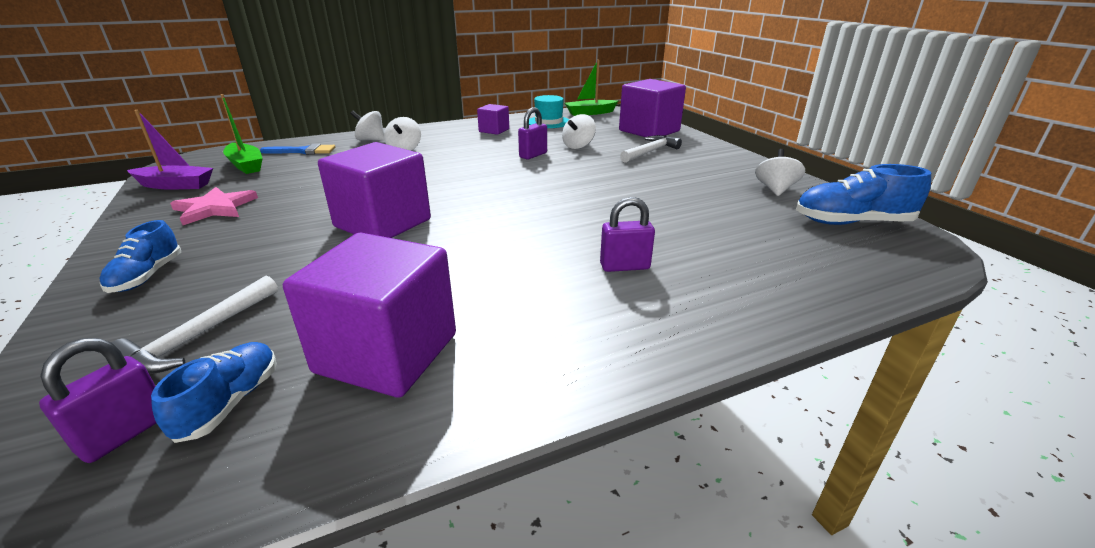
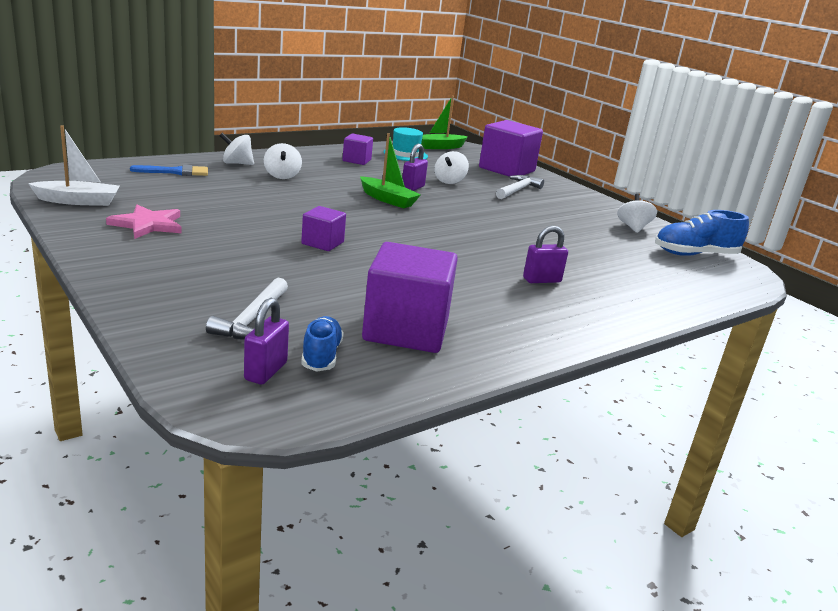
camera: 15 degrees left, 5 degrees down
(147, 276) = (155, 278): blue shoe -> none
(175, 185) = (78, 201): purple boat -> white boat
(246, 165) = (130, 184): green boat -> green boat (387, 199)
(383, 223) = (322, 243): purple cube -> purple cube, size x0.52

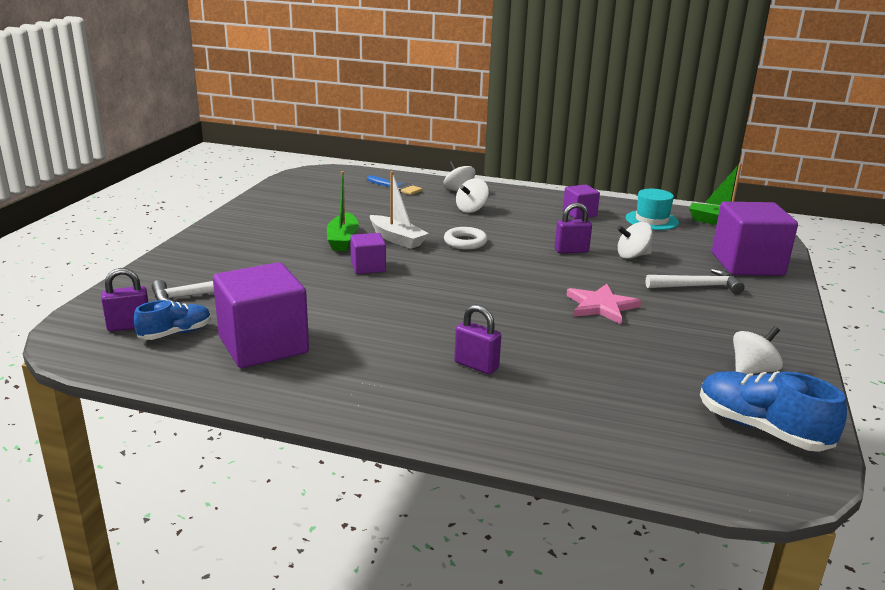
camera: 55 degrees right, 0 degrees up
(78, 201) = (286, 191): white boat -> white boat (397, 239)
(148, 224) = (288, 218): pink star -> pink star (601, 306)
(339, 202) = (465, 242): none -> white ring
(387, 199) = (516, 253): green boat -> green boat (342, 240)

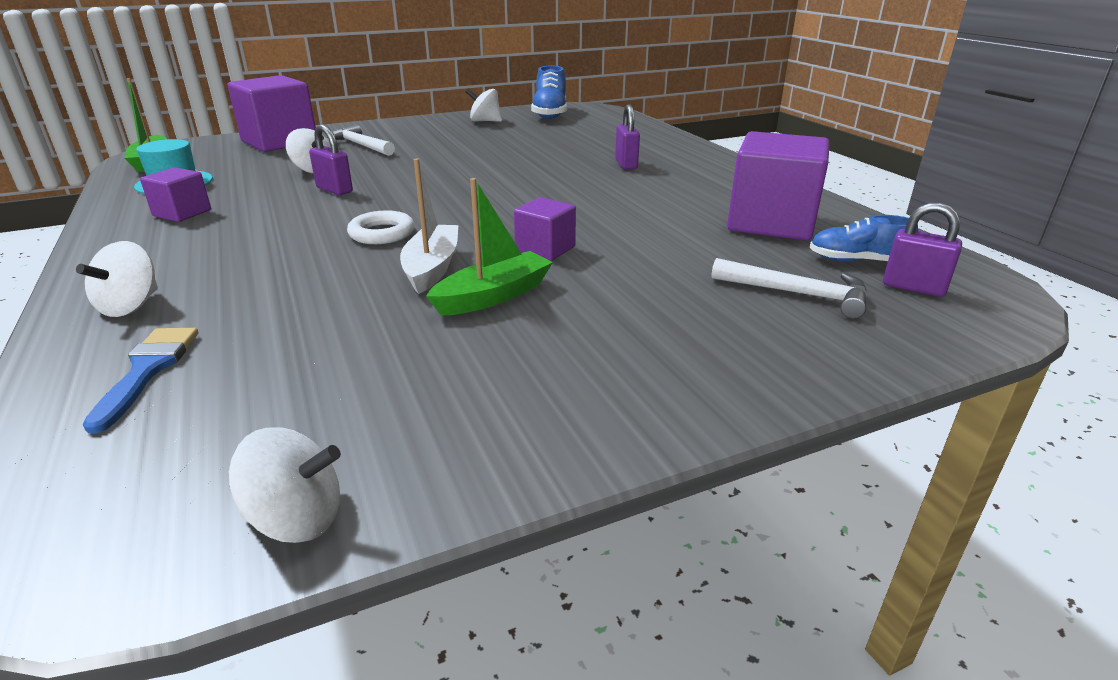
camera: 130 degrees left, 5 degrees up
(471, 209) = (234, 268): white spinning top -> white spinning top (296, 519)
(601, 306) = (456, 159): pink star -> none

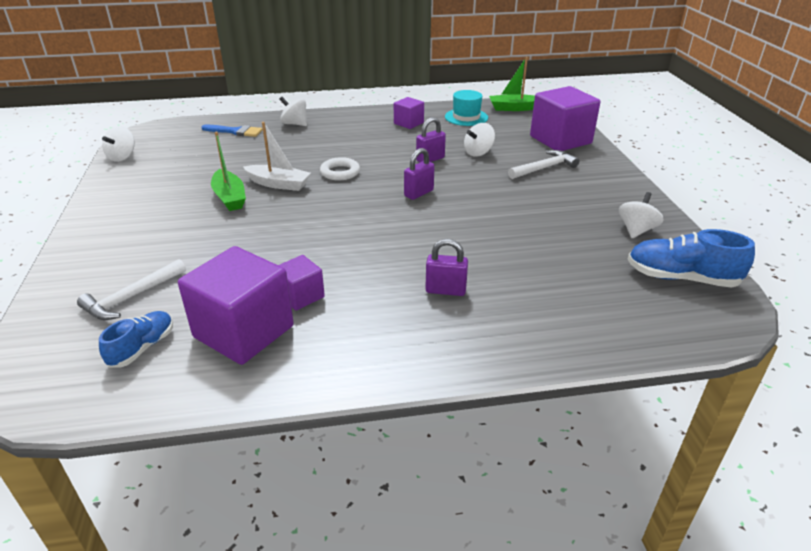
camera: 105 degrees right, 5 degrees up
(545, 249) = (276, 219): purple cube -> purple cube (301, 296)
(913, 288) = (83, 356): purple padlock -> purple padlock (418, 193)

